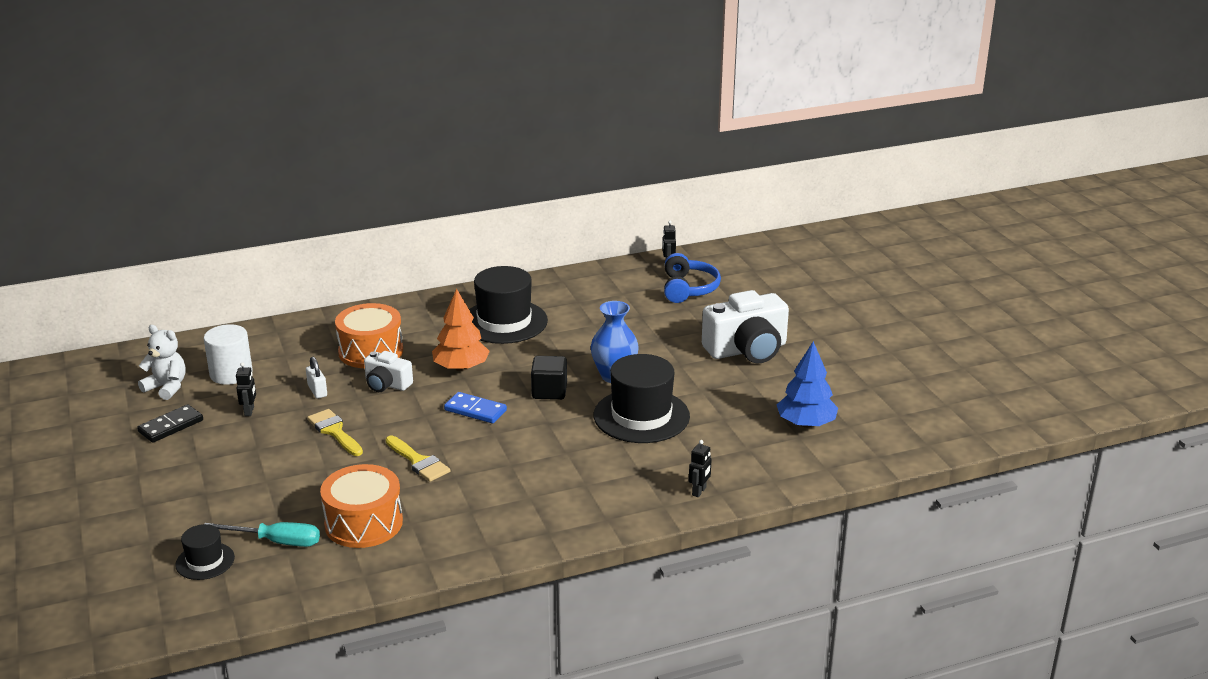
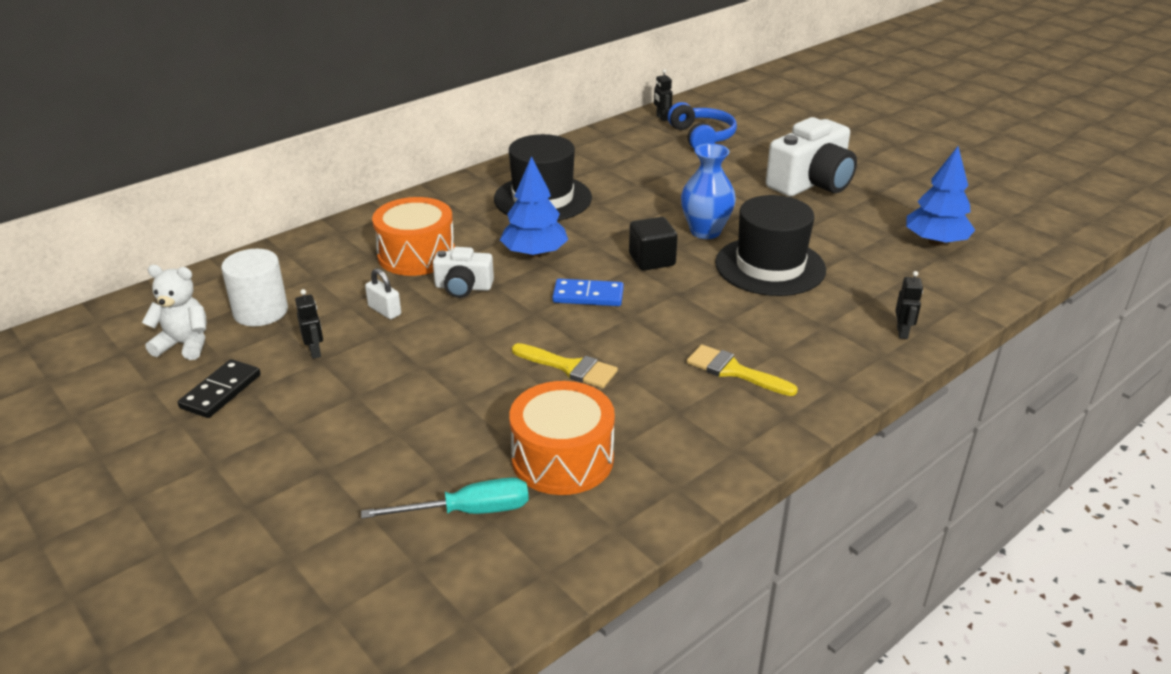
camera: 20 degrees left, 5 degrees up
(205, 561) = (388, 565): black hat -> none
(334, 431) = (441, 353): yellow brush -> yellow brush (733, 371)
(461, 368) = (534, 253): orange tree -> blue tree

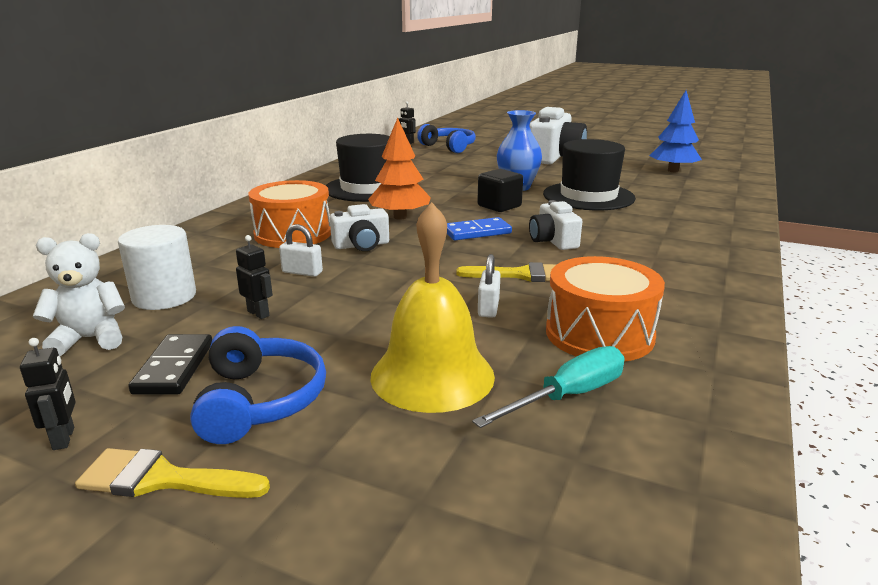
camera: 25 degrees left, 10 degrees down
(254, 441) = (259, 401): none -> blue headphones
(388, 458) = (432, 375): none -> yellow bell
(499, 400) = (488, 308): none -> white padlock
(534, 253) = (400, 217): blue tree -> orange tree
(651, 328) = (553, 241): none -> white camera
(733, 371) = (649, 252): yellow brush -> yellow brush (162, 479)
(902, 332) = (725, 212): black robot -> black robot (64, 438)

